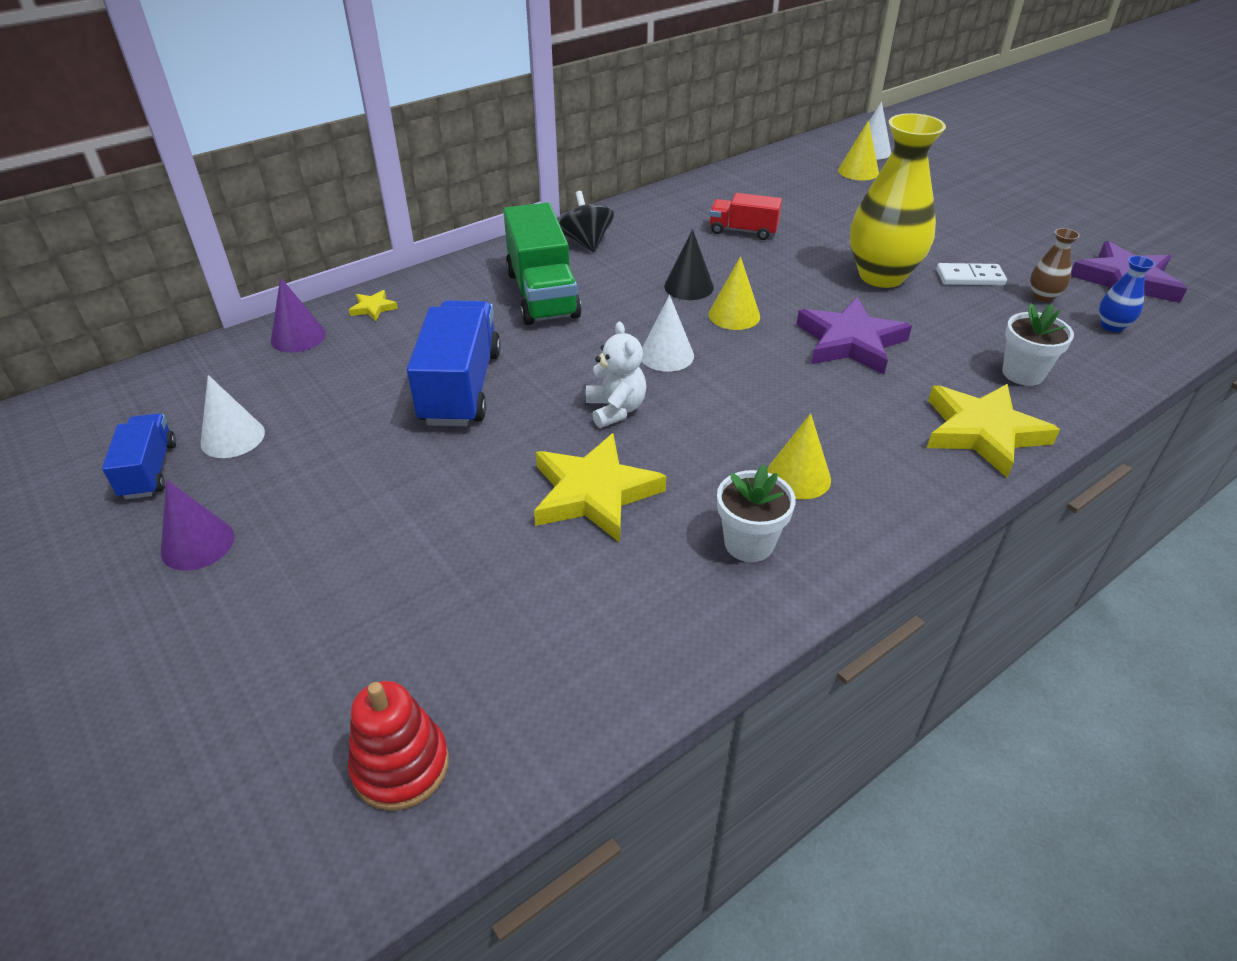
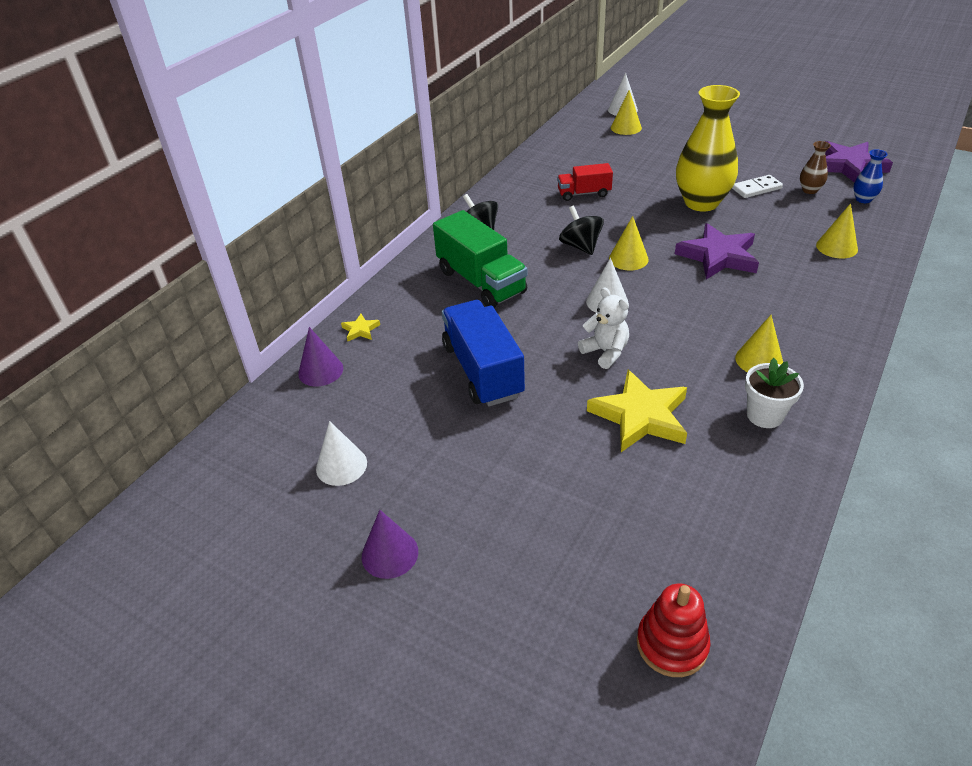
camera: 20 degrees left, 0 degrees up
(149, 470) = (298, 513): blue truck -> none
(689, 287) = (580, 246): black cone -> black spinning top
(982, 432) = (843, 294): yellow star -> none
(1023, 373) = (836, 247): white flower pot -> yellow cone

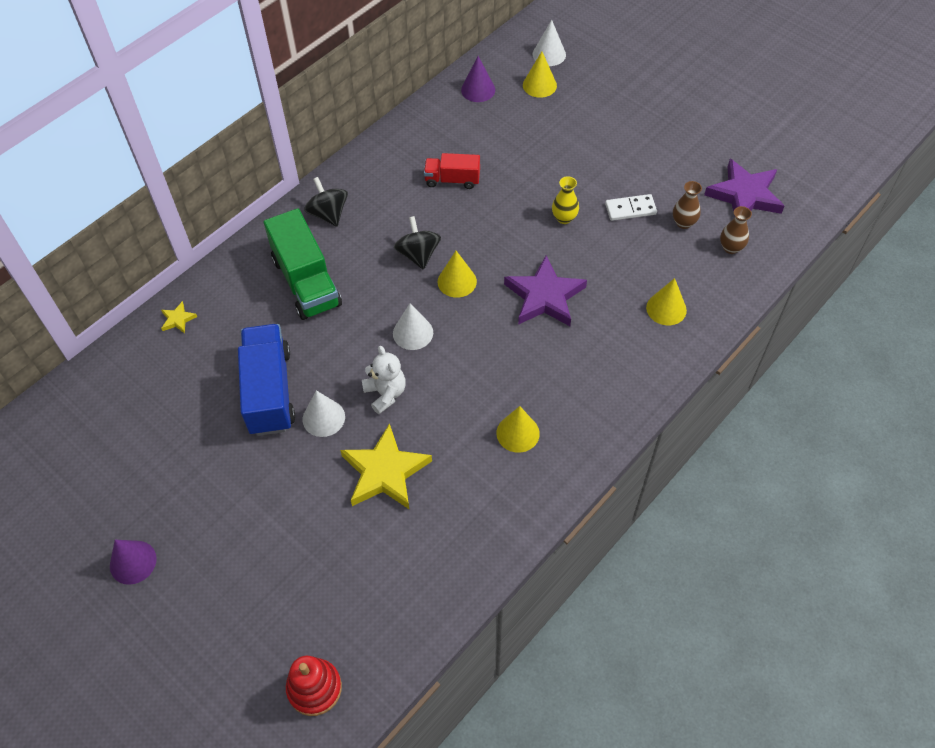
camera: 10 degrees right, 15 degrees up
(320, 371) = (130, 360): purple cone -> purple cone (478, 90)
(341, 465) = (119, 468): white cone -> white cone (323, 418)
(701, 203) = (564, 218): yellow vase -> yellow vase, size x0.44
(764, 415) = (491, 495): white flower pot -> none
(863, 199) = (731, 248): blue vase -> brown vase

